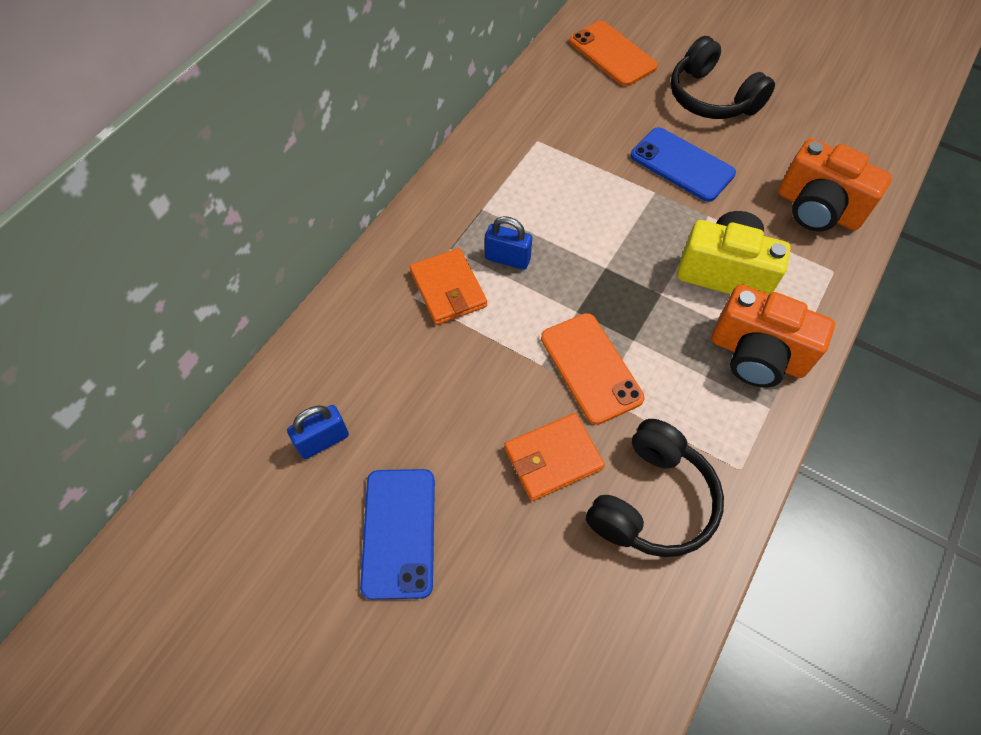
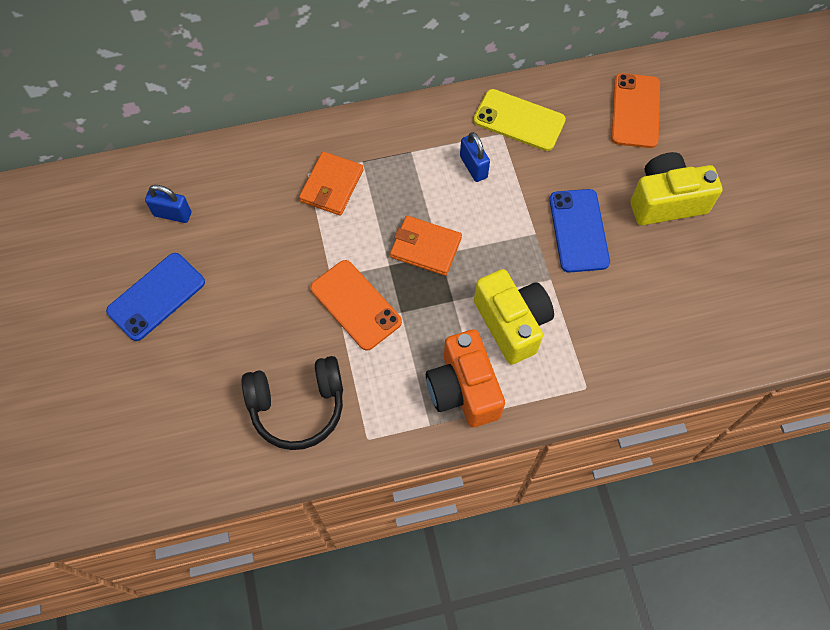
camera: 45 degrees right, 5 degrees up
(507, 259) = (387, 197): blue padlock -> blue padlock (473, 167)
(538, 121) = (519, 120): none -> yellow phone
(553, 458) = (274, 334): orange wallet -> orange wallet (425, 247)
(591, 368) = (356, 305): orange phone -> orange phone turned 60 degrees counterclockwise
(711, 97) = (666, 201): black headphones -> yellow camera
(817, 209) = (634, 341): orange camera -> none

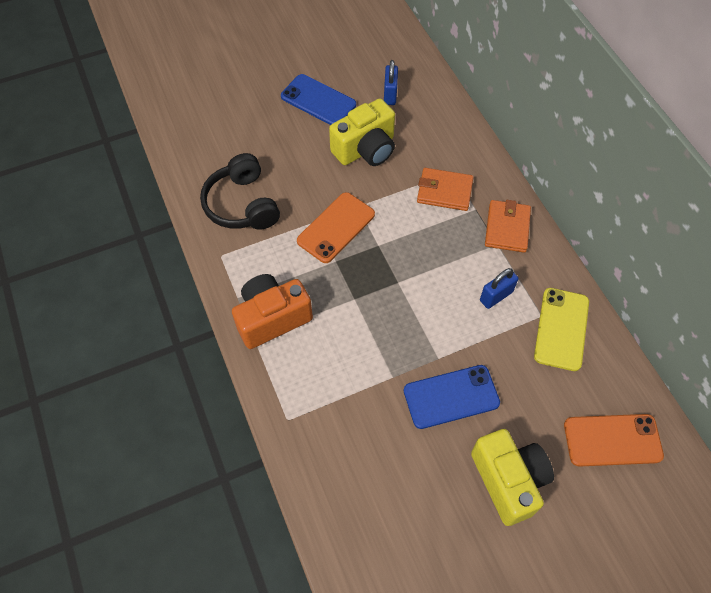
camera: 80 degrees right, 5 degrees down
(425, 247) = (401, 270): orange wallet -> orange wallet (507, 228)
(512, 323) = (341, 349): yellow camera -> yellow camera (365, 149)

